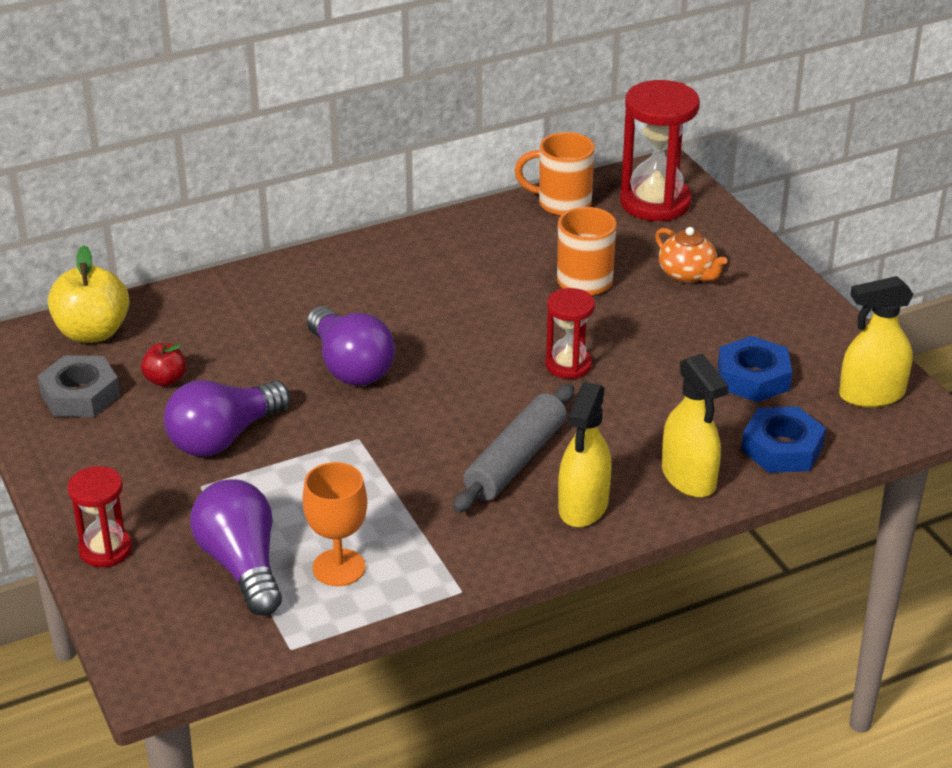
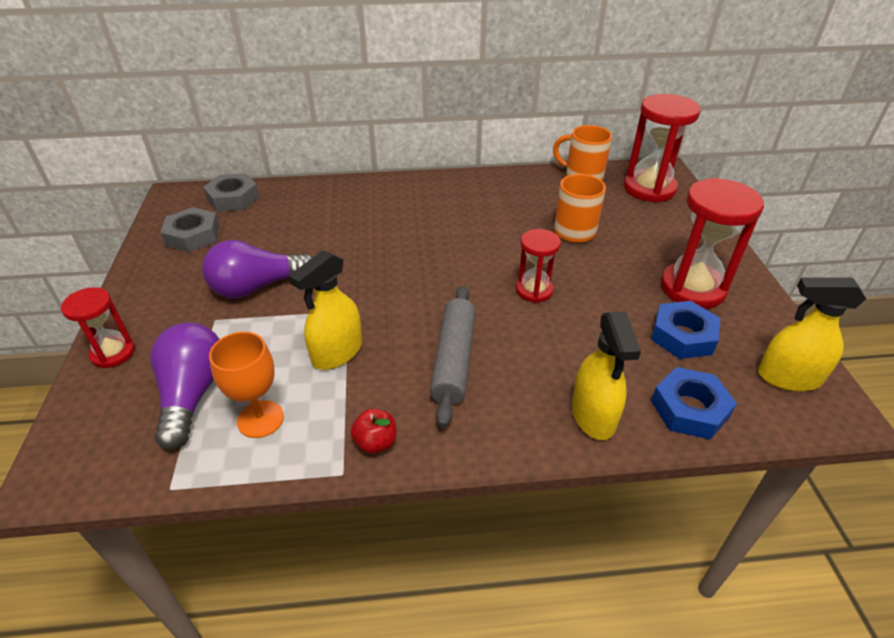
camera: 20 degrees right, 5 degrees up
(93, 332) = (233, 198): yellow apple -> grey nut
(165, 380) = (251, 238): red apple -> red apple (375, 442)
(350, 366) = (376, 255): purple light bulb -> none
(516, 460) = (454, 360): grey rolling pin -> grey rolling pin turned 45 degrees counterclockwise
(583, 506) = (488, 418): yellow spray bottle -> yellow spray bottle (337, 353)
(688, 274) = (655, 242): orange teapot -> none
(748, 322) = (692, 288): none -> red hourglass

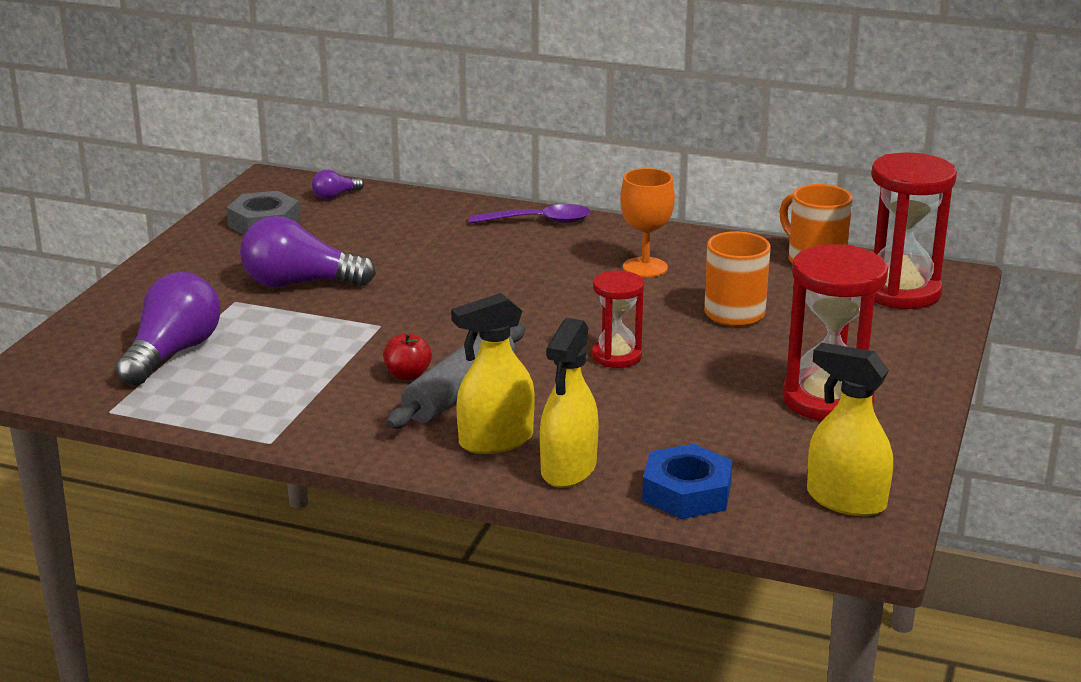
camera: 25 degrees right, 15 degrees down
(113, 353) = (119, 304): red hourglass -> none
(233, 198) = (335, 196): grey nut -> purple light bulb
(260, 419) = (223, 386): orange goblet -> orange goblet (645, 267)
(337, 353) = (339, 356): yellow spray bottle -> yellow spray bottle (495, 440)
(375, 442) = (320, 430): red apple -> red apple (407, 375)
(391, 187) = (538, 221): none -> purple spoon
(683, 336) = (757, 436): blue nut -> none

